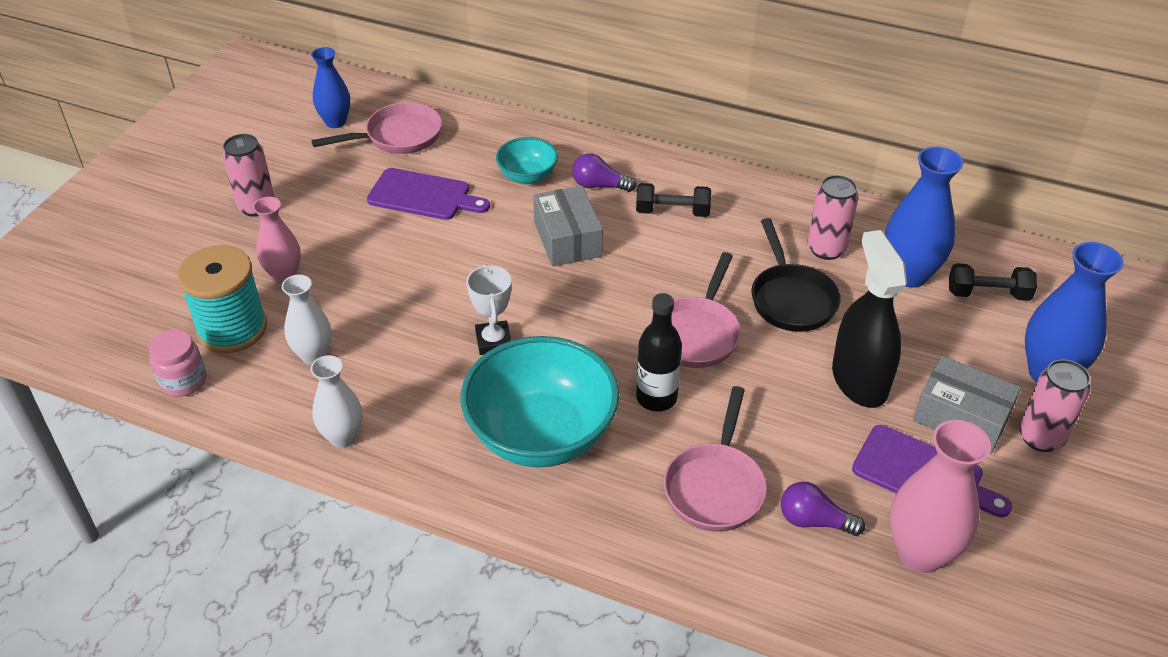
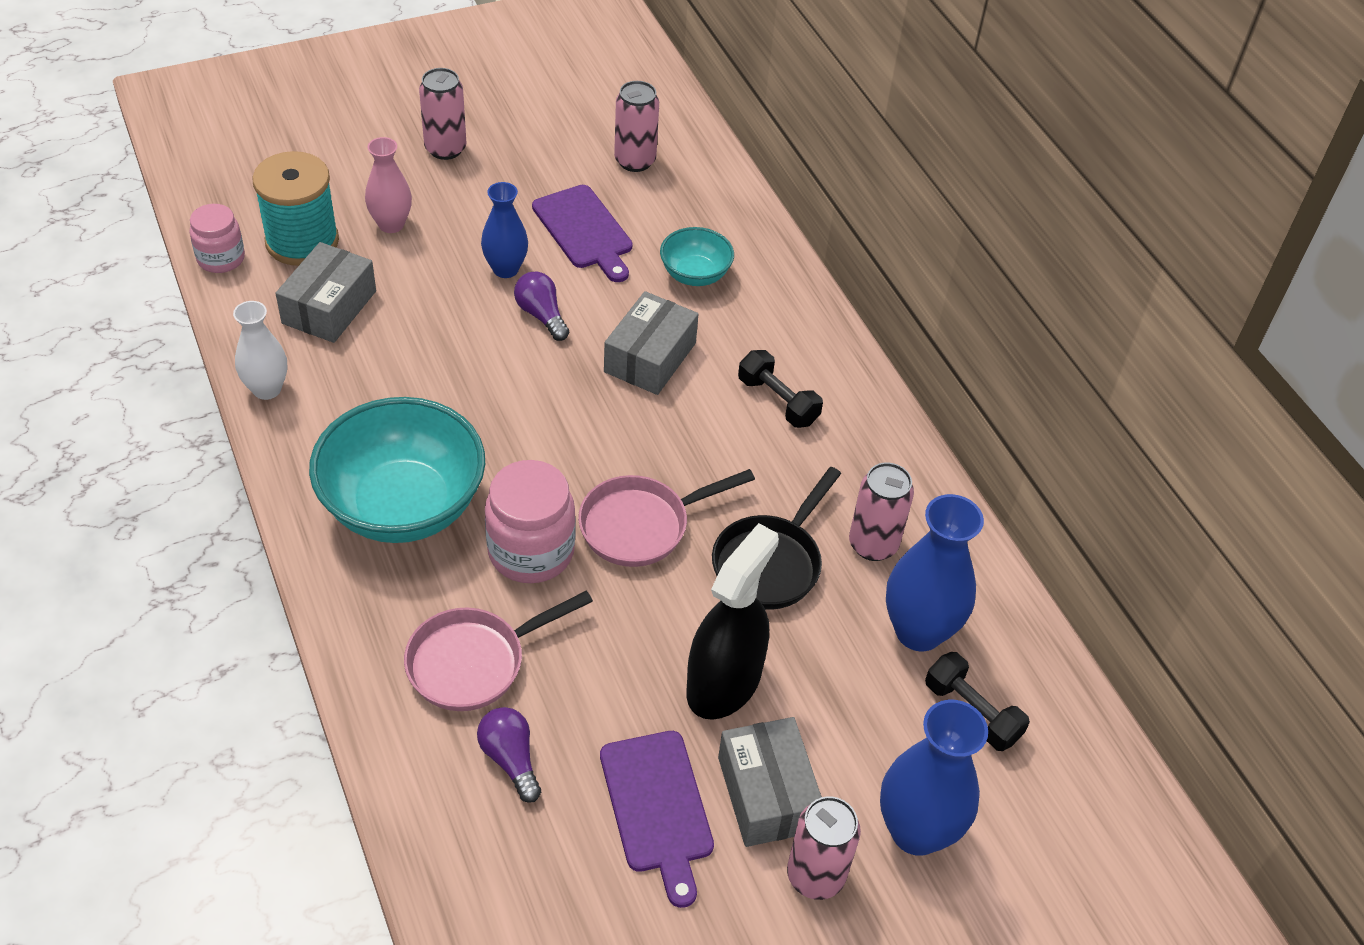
camera: 40 degrees right, 5 degrees up
(313, 355) = (329, 307): white vase -> grey box
(335, 122) = (601, 112): blue vase -> blue vase (505, 269)
(398, 136) = (635, 161): pink pan -> pink can
(493, 341) = (471, 400): white trophy -> none
(599, 185) = (746, 328): purple light bulb -> purple light bulb (541, 315)
(656, 398) = (531, 551): black bottle -> pink jar
(920, 553) = (557, 864): pink vase -> none

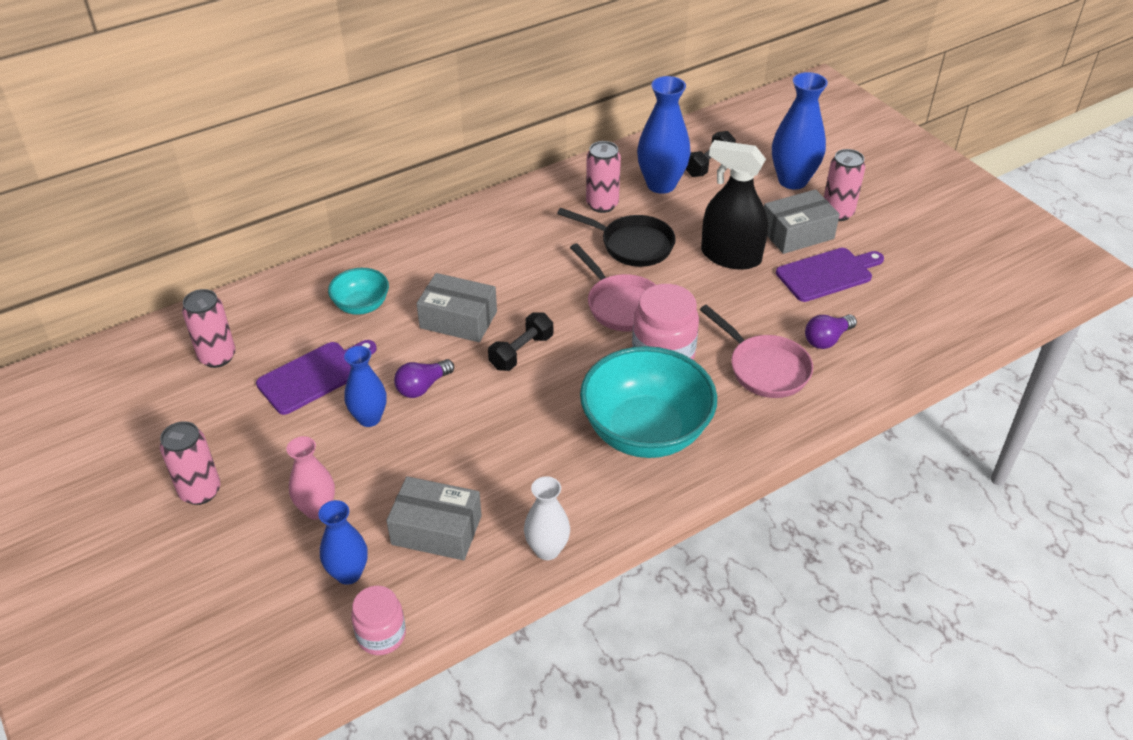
camera: 95 degrees left, 5 degrees down
(302, 241) = (348, 573): turquoise spool -> blue vase
(778, 401) = (488, 252): black dumbbell -> black dumbbell (521, 352)

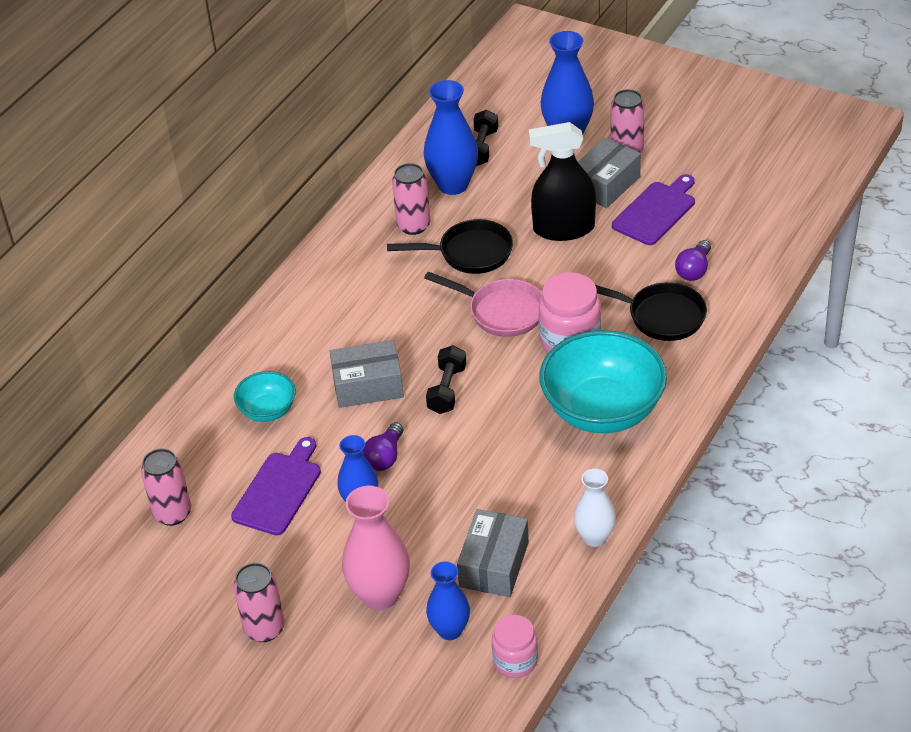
camera: 25 degrees left, 0 degrees up
(317, 509) = (380, 595): pink vase -> pink vase, size x1.57
(436, 530) = (494, 564): grey box -> grey box turned 60 degrees counterclockwise
(764, 368) = (660, 316): pink pan -> black pan

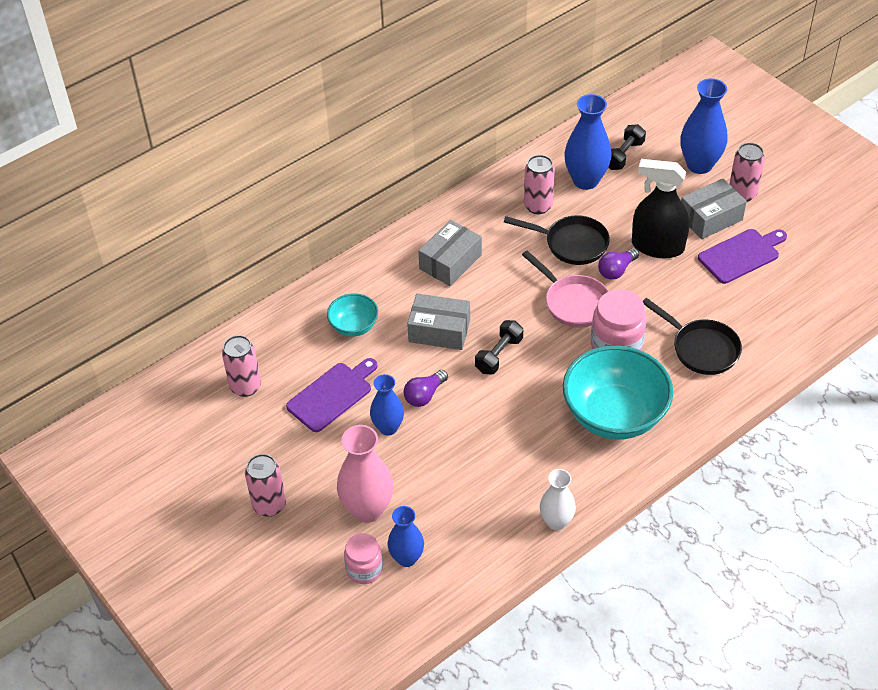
camera: 20 degrees right, 5 degrees up
(494, 564) = (466, 515): grey box -> grey box (450, 262)
(515, 661) = (445, 603): pink jar -> pink jar (364, 569)
(694, 270) = (748, 317): purple light bulb -> purple light bulb (616, 270)

